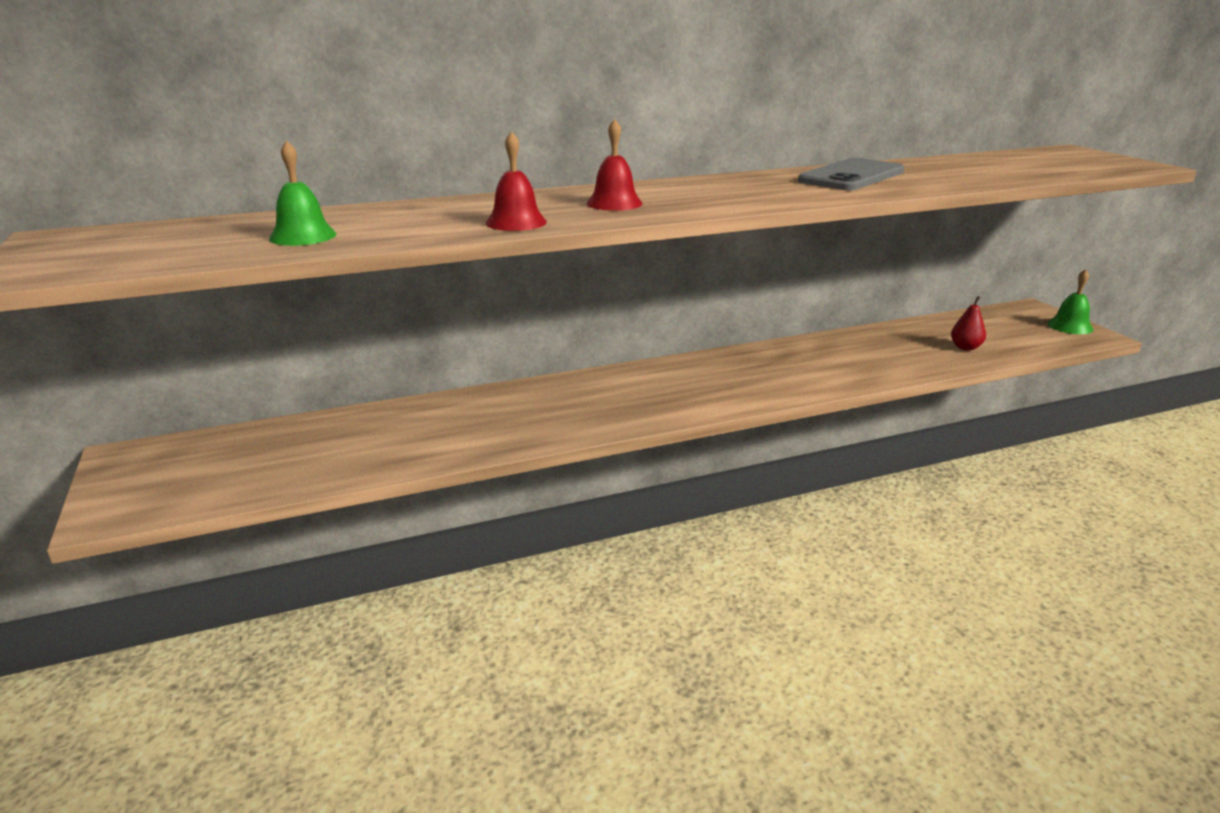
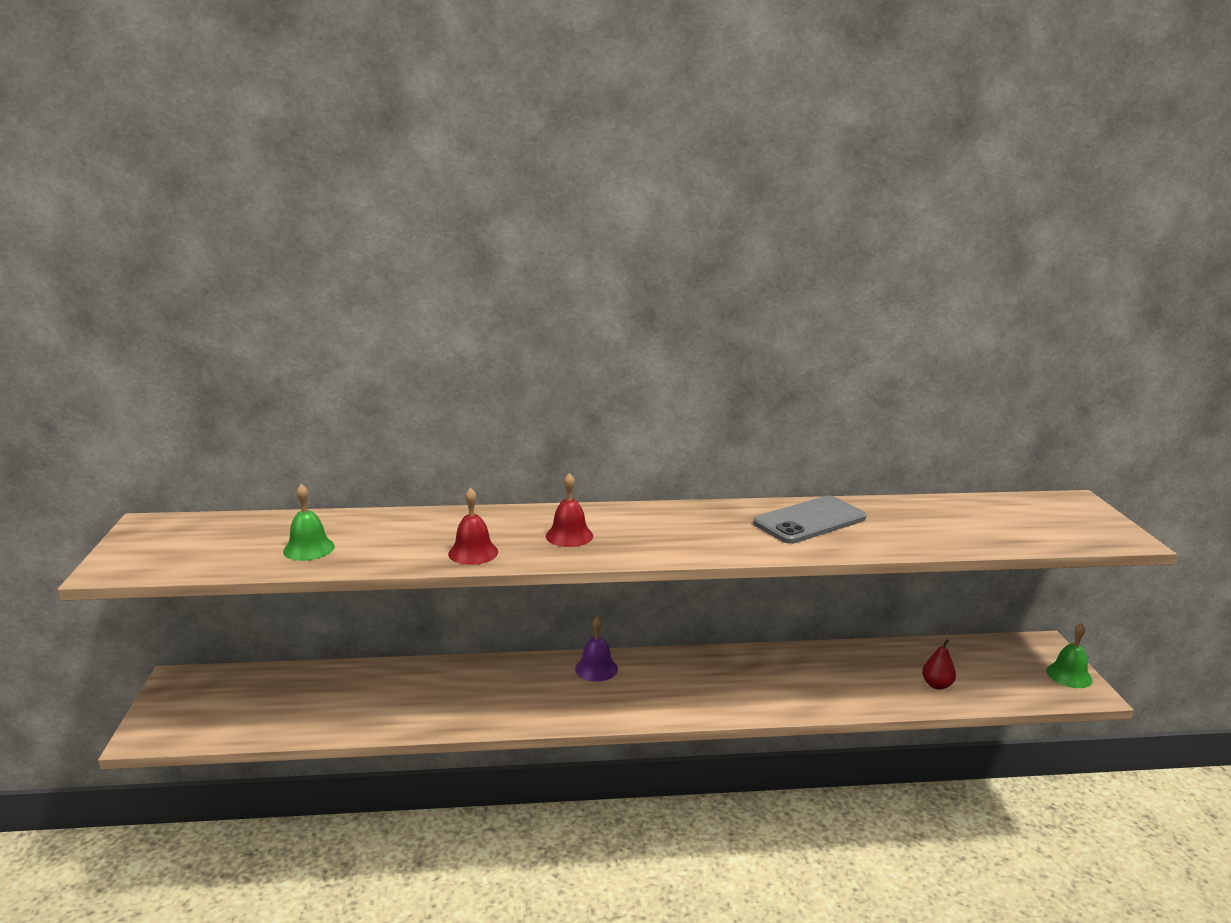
camera: 15 degrees right, 5 degrees down
(629, 378) = (596, 668): none -> purple bell

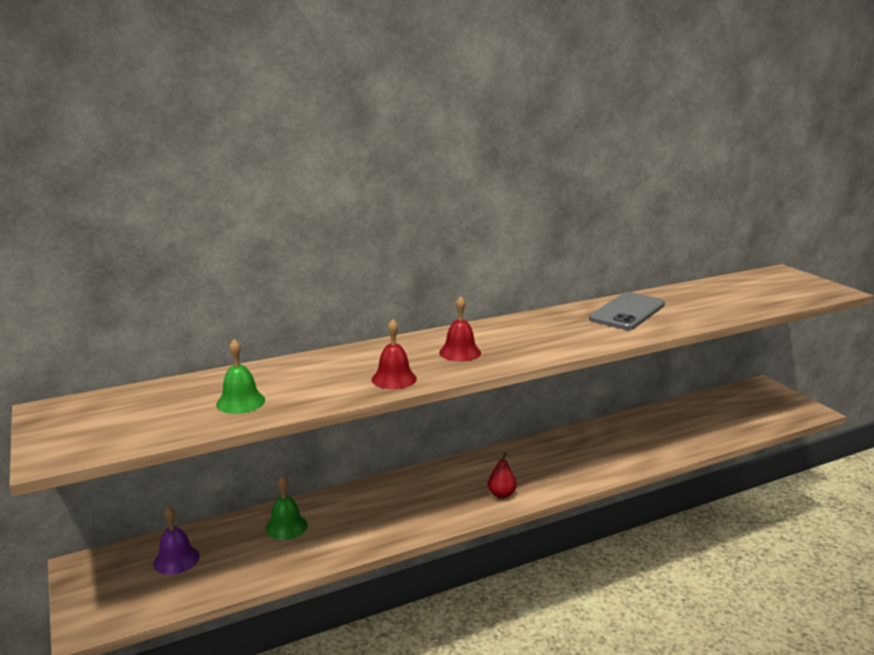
camera: 20 degrees left, 0 degrees up
(596, 668) = (466, 469): purple bell -> purple bell (176, 559)
(937, 685) = (717, 427): red pear -> red pear (501, 494)
(1069, 675) = (792, 402): green bell -> green bell (286, 526)

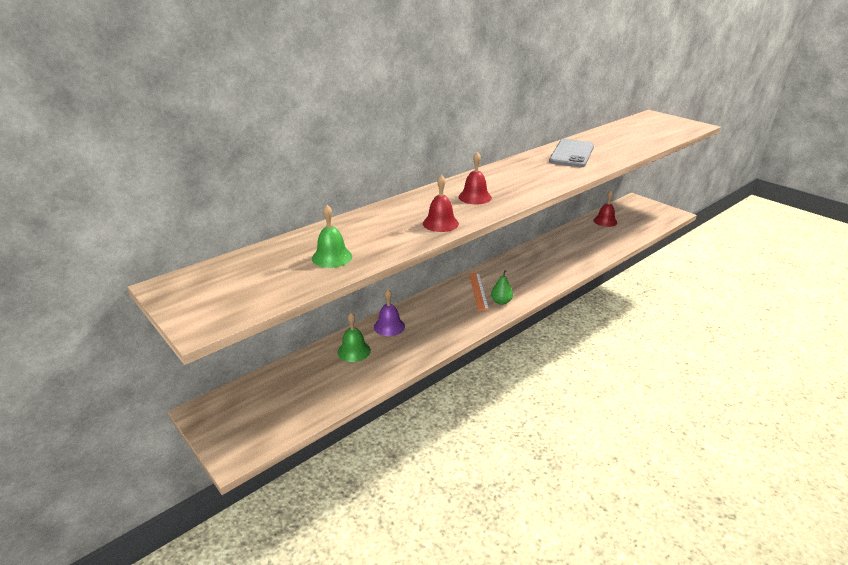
camera: 15 degrees left, 10 degrees up
(176, 559) = (279, 391): purple bell -> purple bell (389, 326)
(479, 476) = (478, 291): none -> orange ruler
(501, 494) = (501, 302): red pear -> green pear
(702, 409) = (605, 221): none -> red bell

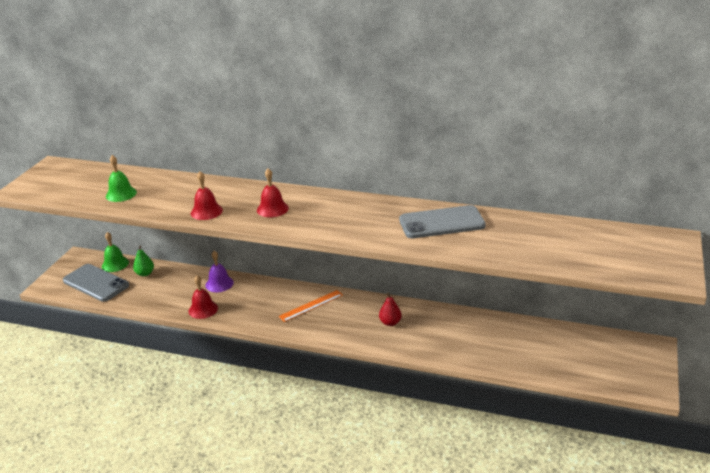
camera: 60 degrees right, 0 degrees up
(283, 409) = (96, 283): none -> grey phone
(354, 351) = (176, 282): green bell -> green bell (115, 264)
(501, 302) = (304, 324): green pear -> green pear (145, 273)
(536, 266) = (390, 322): none -> red pear
(605, 221) = (554, 338): red bell -> red bell (203, 309)

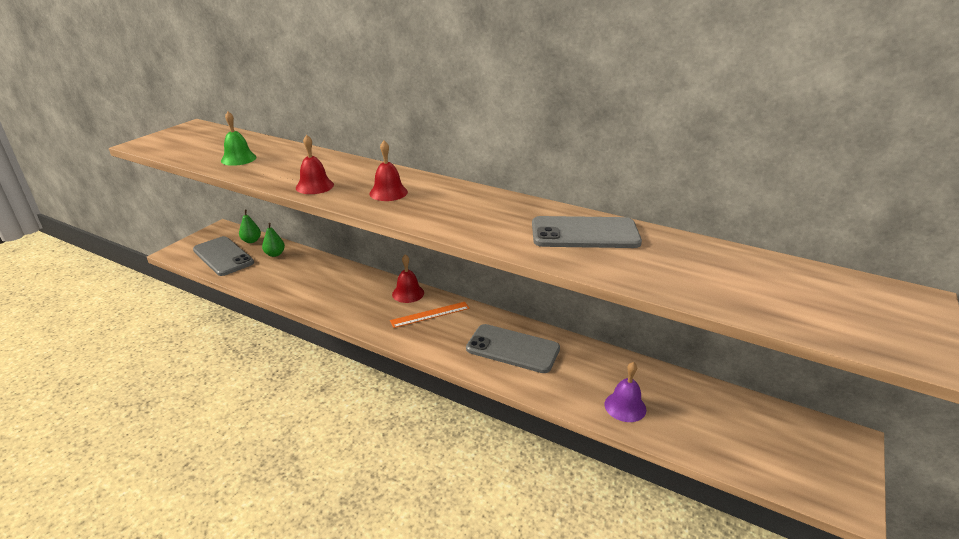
camera: 10 degrees right, 0 degrees up
(115, 264) = (251, 241): green bell -> green pear
(203, 309) = (314, 300): red bell -> red bell (408, 293)
(219, 284) = (343, 275): purple bell -> purple bell (625, 406)
(390, 322) = (512, 349): red pear -> grey phone

